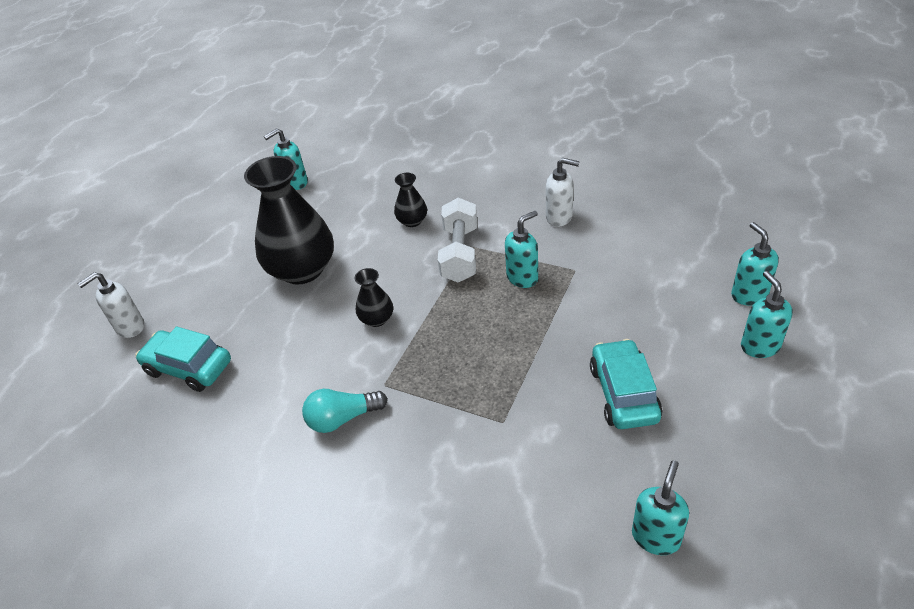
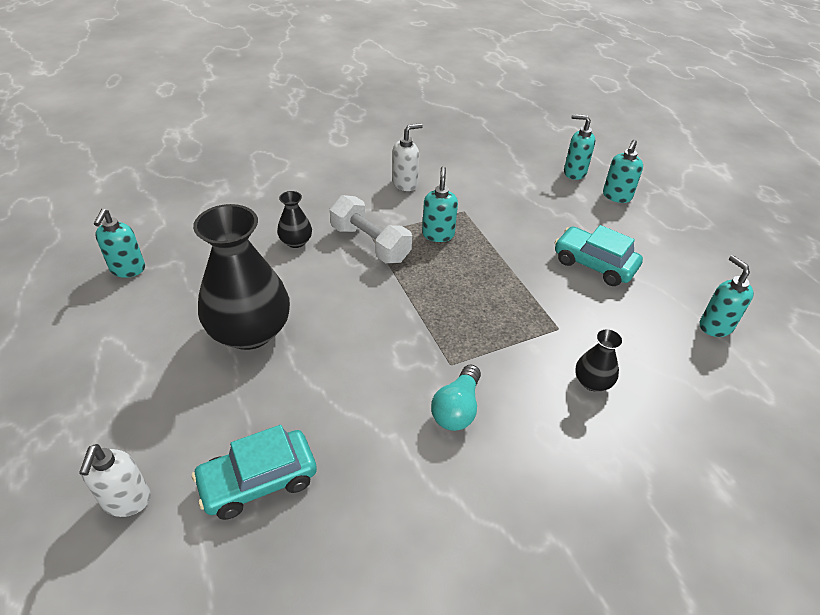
camera: 55 degrees left, 0 degrees up
(377, 319) = (375, 325): black vase -> black vase (592, 382)
(759, 346) = (616, 196): turquoise soap dispenser -> turquoise soap dispenser turned 90 degrees counterclockwise

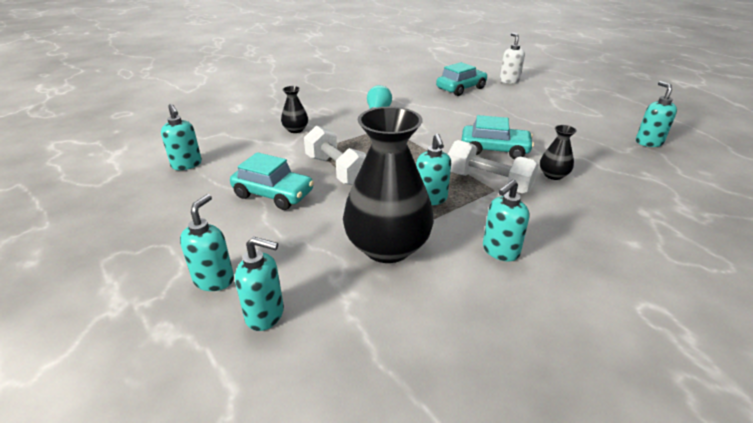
camera: 170 degrees right, 10 degrees down
(250, 331) = (522, 125): black vase -> black vase (387, 247)
(328, 289) = (494, 149): none -> turquoise car
(405, 184) = (500, 251): white soap dispenser -> turquoise soap dispenser
(529, 286) = (337, 170): none -> white dumbbell

